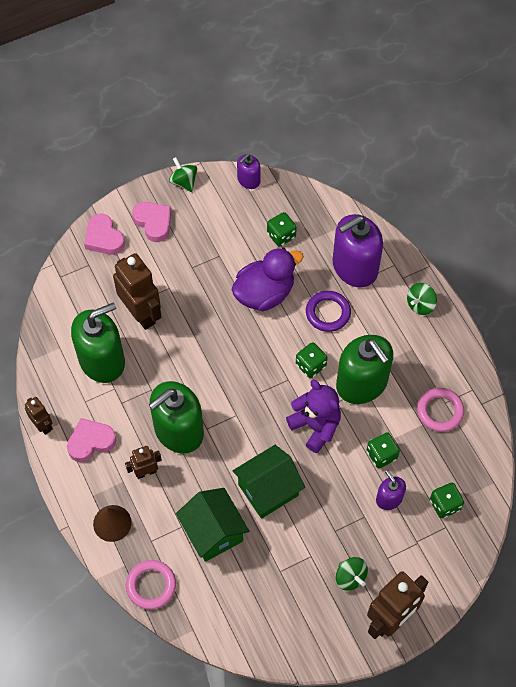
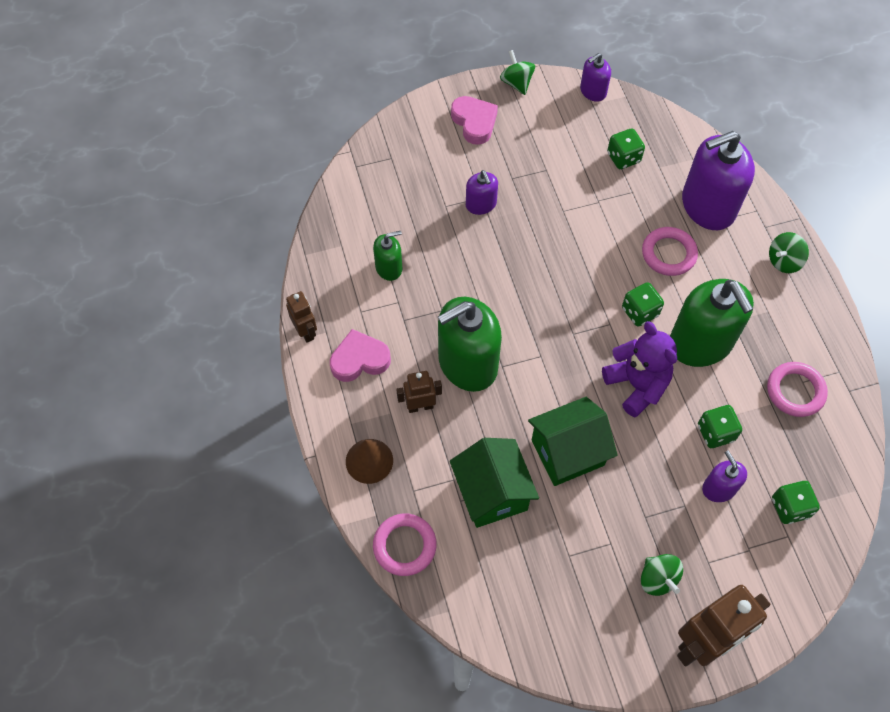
camera: 10 degrees right, 0 degrees up
(102, 360) = (389, 267): green soap dispenser -> green soap dispenser, size x0.50
(104, 238) = (414, 131): pink heart -> none
(141, 314) = (444, 221): brown robot -> none
(169, 294) = (481, 204): none -> purple soap dispenser
(264, 293) = (594, 220): purple duck -> none
(328, 313) = (668, 254): purple ring -> pink ring

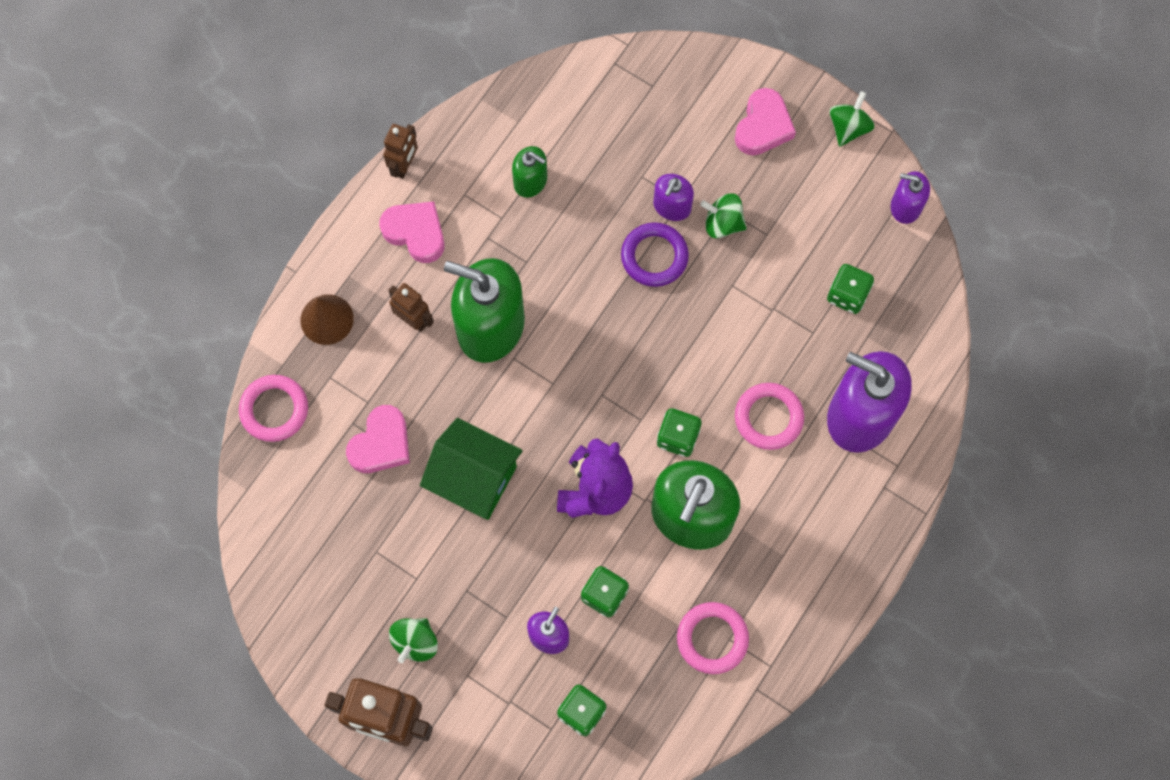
camera: 50 degrees right, 10 degrees up
(492, 493) = (381, 444): green house -> pink heart
(505, 237) = (654, 256): none -> purple ring
(783, 261) = (857, 532): green spinning top -> green spinning top (722, 223)

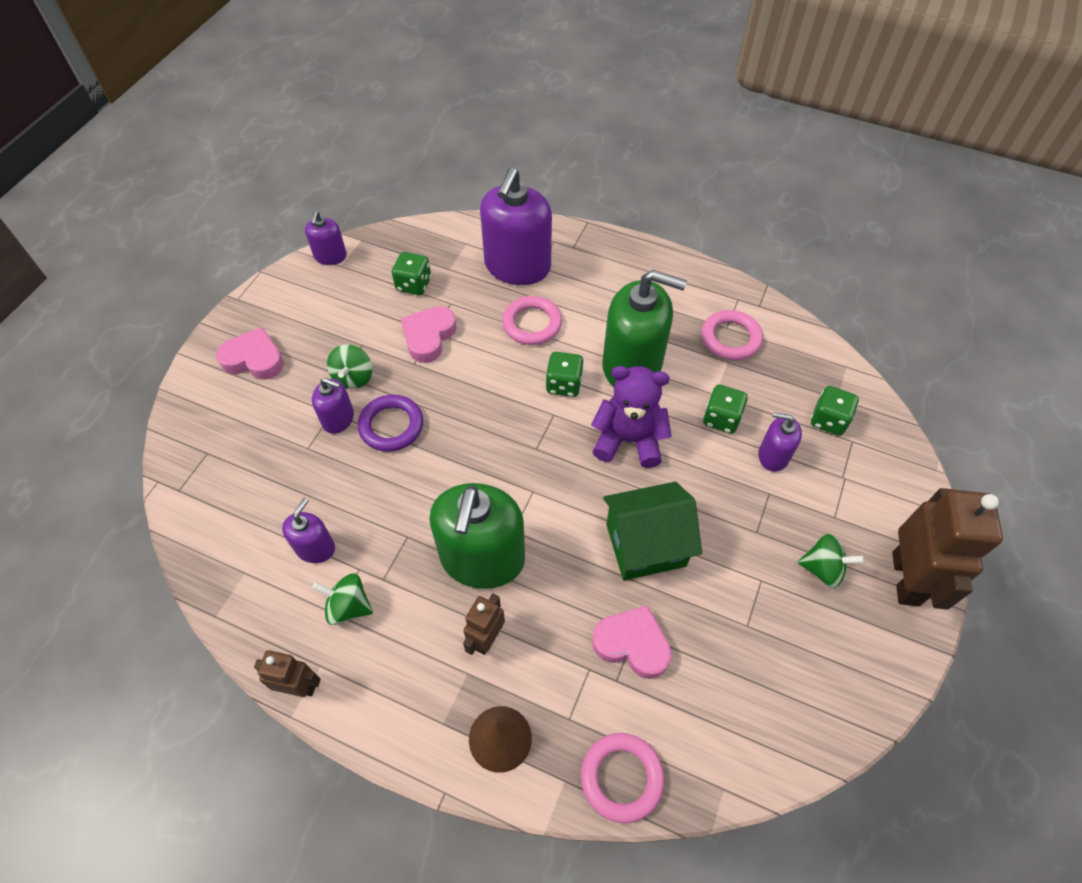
camera: 100 degrees left, 15 degrees down
(415, 233) = (383, 656): pink heart -> pink heart (428, 337)
(474, 479) = (645, 545): green house -> green house turned 60 degrees clockwise
(530, 181) = (315, 548): green soap dispenser -> purple soap dispenser
(848, 127) = (256, 299): green spinning top -> green spinning top (348, 606)

